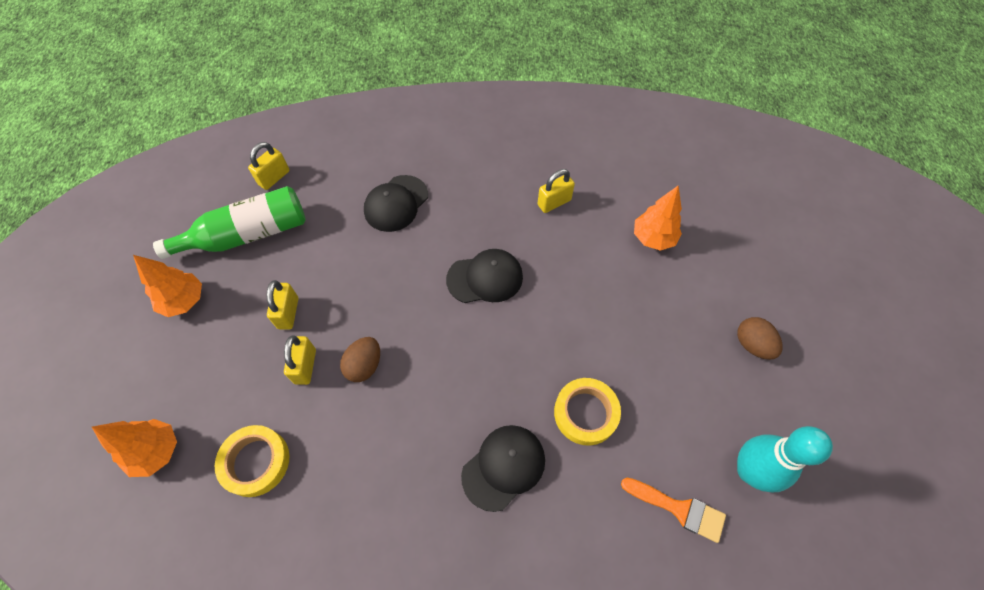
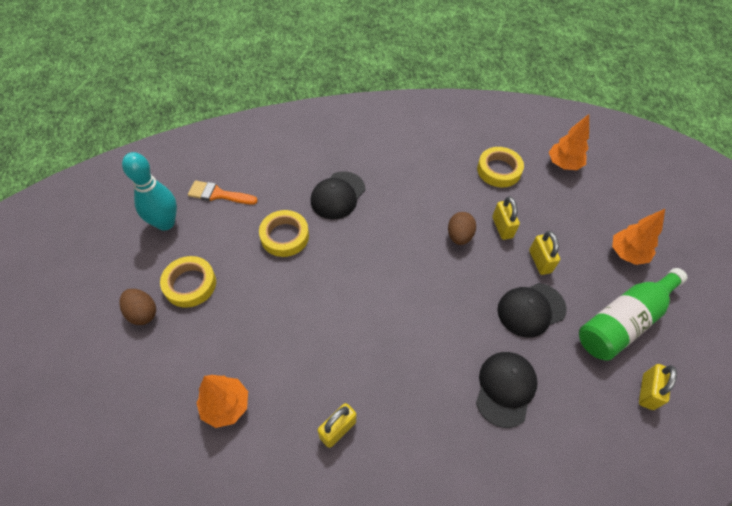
camera: 165 degrees right, 5 degrees down
(485, 278) = (388, 325): black cap -> black cap (531, 309)
(702, 369) = (190, 284): none -> yellow tape

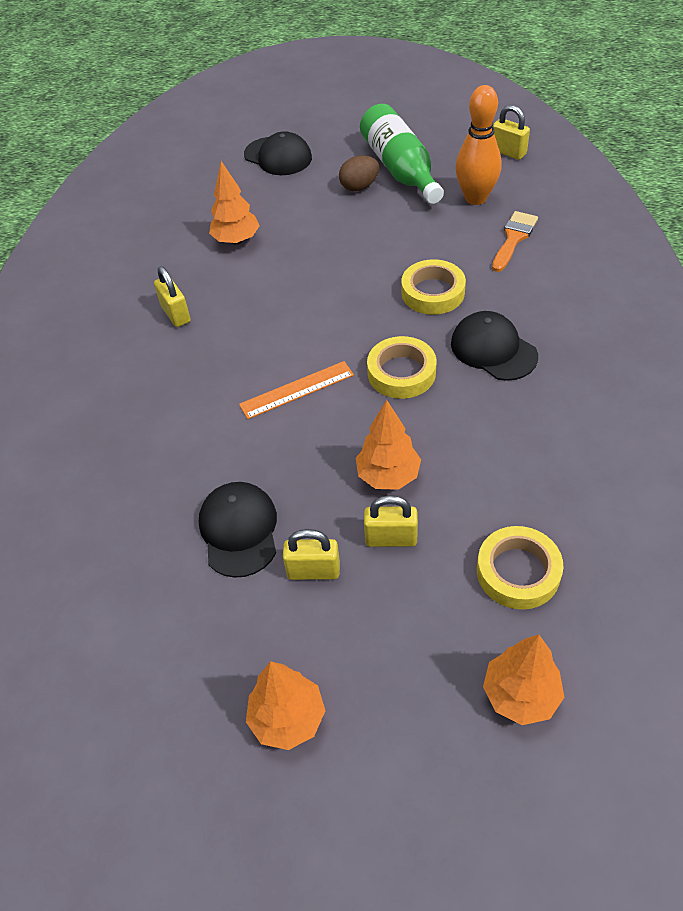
camera: 110 degrees right, 5 degrees down
(165, 223) = (475, 198): turquoise bowling pin -> orange bowling pin
(190, 284) = (384, 217): yellow tape -> yellow tape (401, 372)
(403, 305) = (297, 390): none -> orange ruler
(459, 236) = (388, 476): brown egg -> orange tree
(505, 388) = (148, 467): black cap -> black cap (278, 156)
(623, 321) = (174, 650): green bottle -> green bottle (400, 169)
(647, 392) = (66, 632): yellow padlock -> yellow padlock (508, 152)

